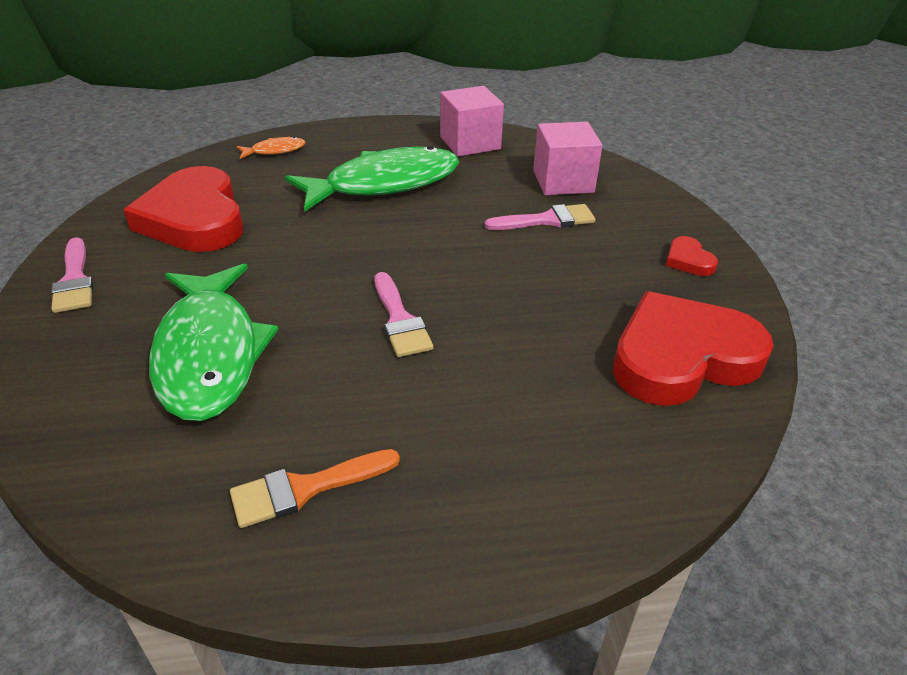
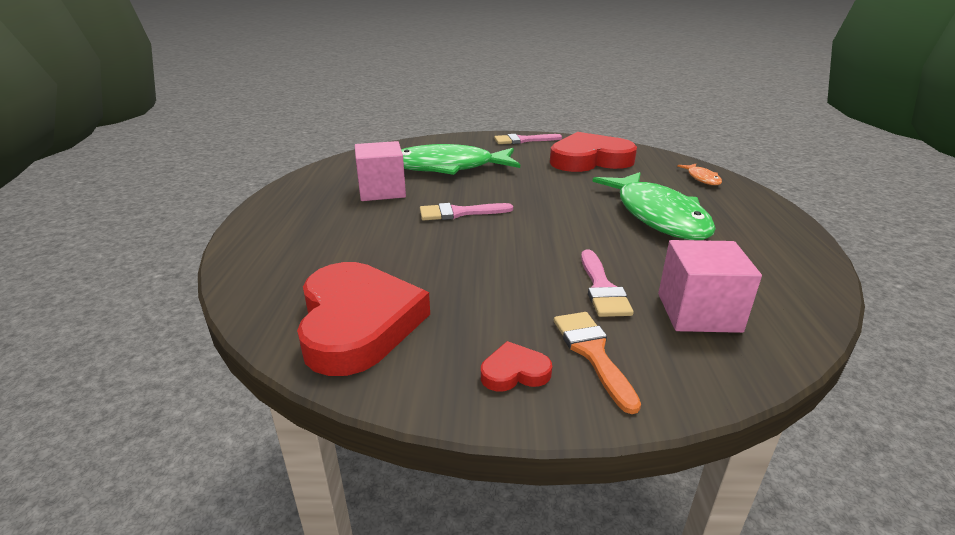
camera: 100 degrees right, 10 degrees down
(305, 488) = (336, 187): orange brush -> orange brush (592, 353)
(470, 143) = (774, 263): pink cube -> pink cube (382, 191)

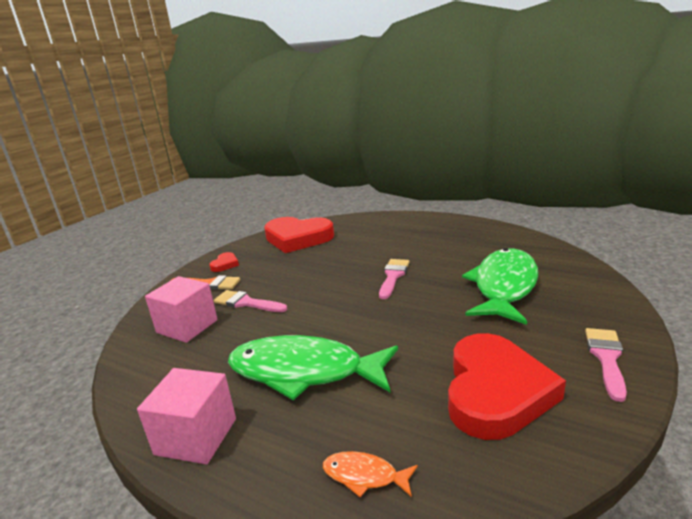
camera: 120 degrees right, 5 degrees down
(382, 191) = (458, 253): pink cube -> pink cube (196, 436)

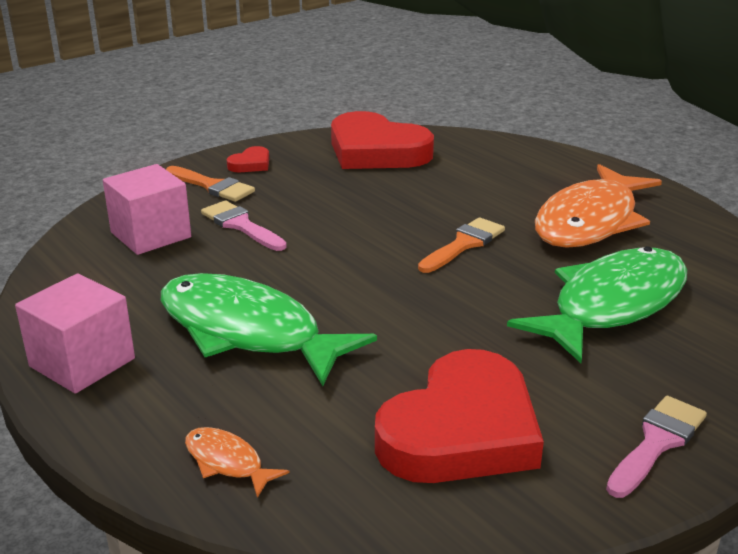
camera: 20 degrees right, 5 degrees up
(393, 276) = (464, 244): pink brush -> orange brush
(449, 245) = (590, 221): none -> orange fish

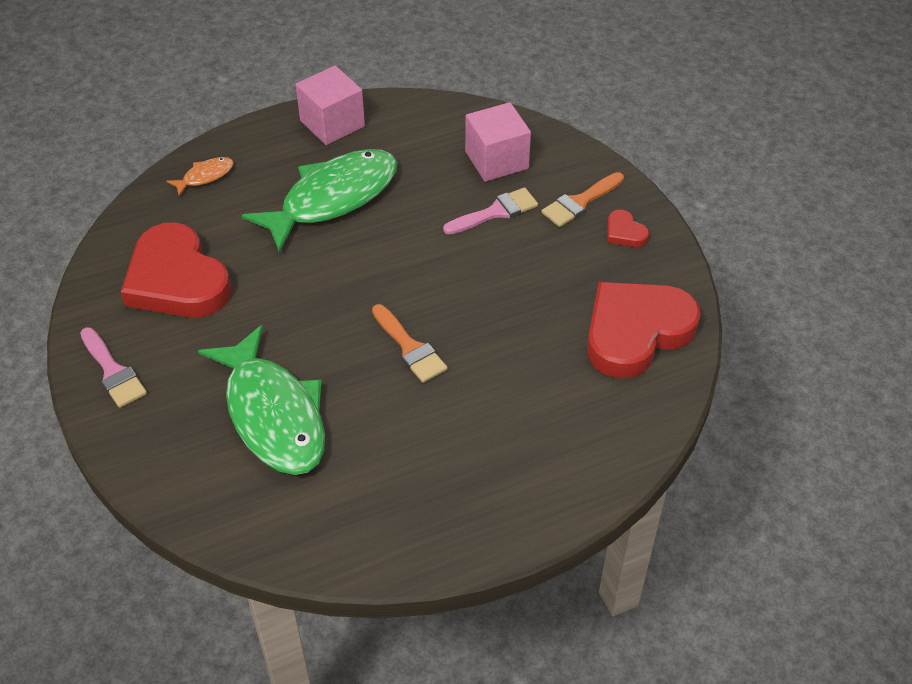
camera: 105 degrees right, 20 degrees up
(590, 221) = (419, 458): orange fish -> none

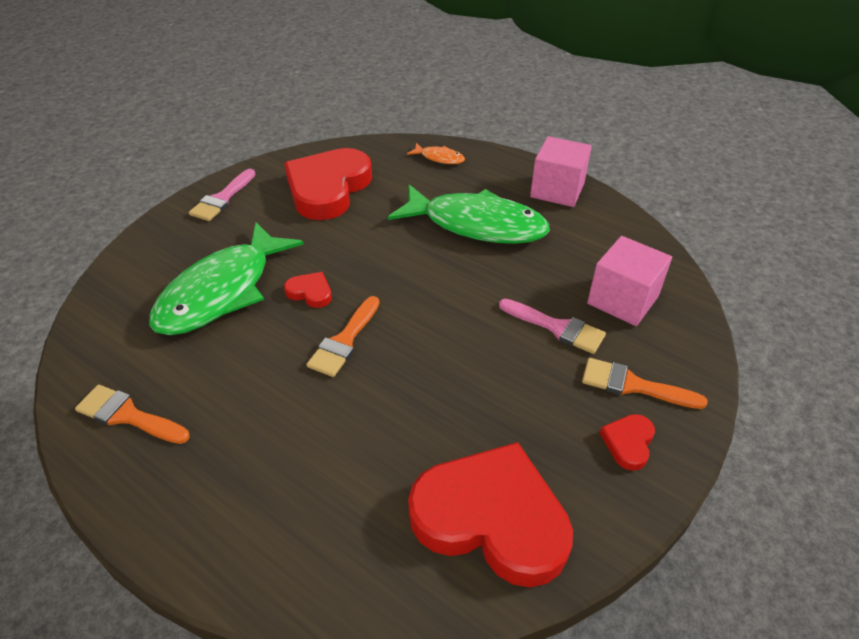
camera: 60 degrees right, 5 degrees down
(329, 349) = (310, 292): none -> red heart
(388, 524) = (128, 415): none -> orange brush

